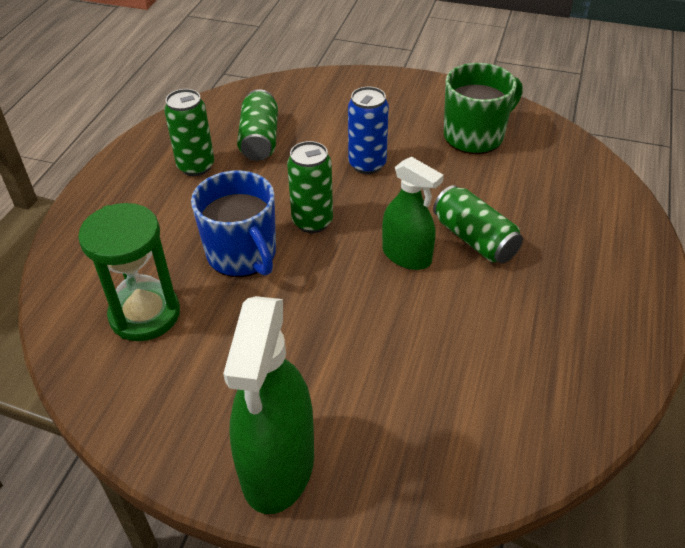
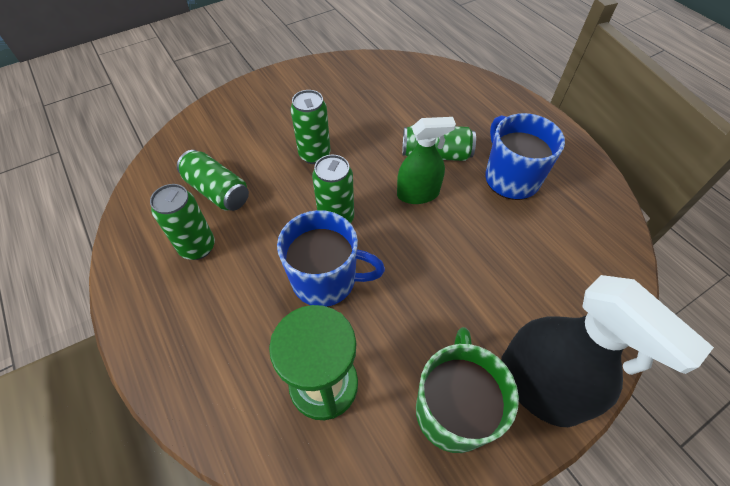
camera: 50 degrees left, 10 degrees up
(278, 465) = (539, 386): green spray bottle -> black spray bottle
(367, 164) = (314, 155): blue can -> green can
(475, 136) = (349, 92): green mug -> green mug (453, 409)
(518, 312) = (511, 178): none -> blue mug

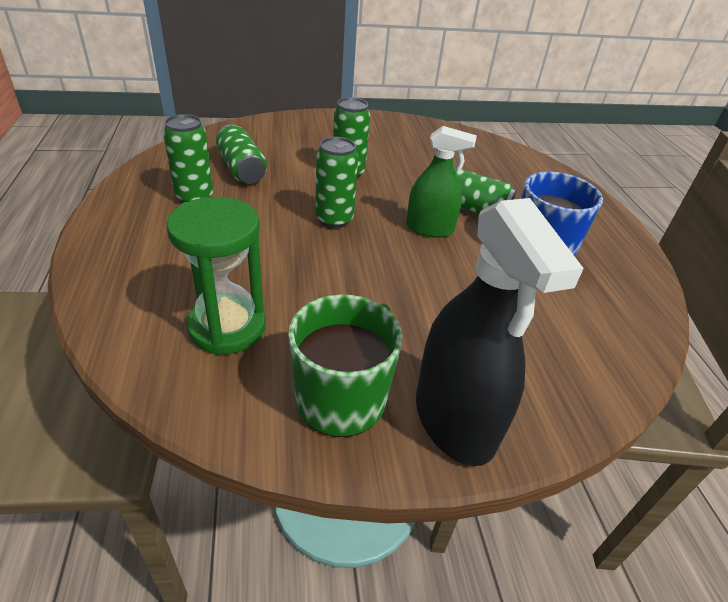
camera: 20 degrees right, 15 degrees down
(325, 280) = (290, 256): blue mug -> none

